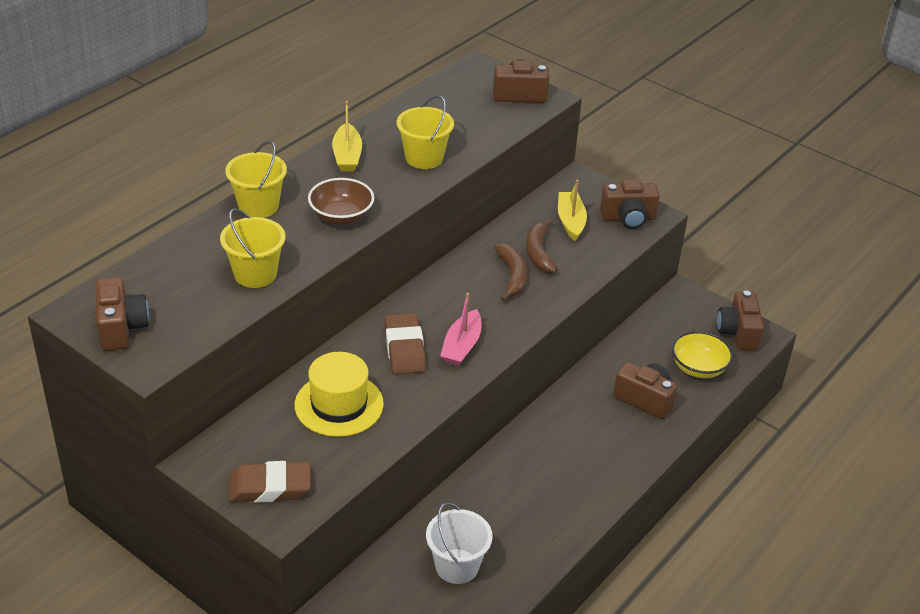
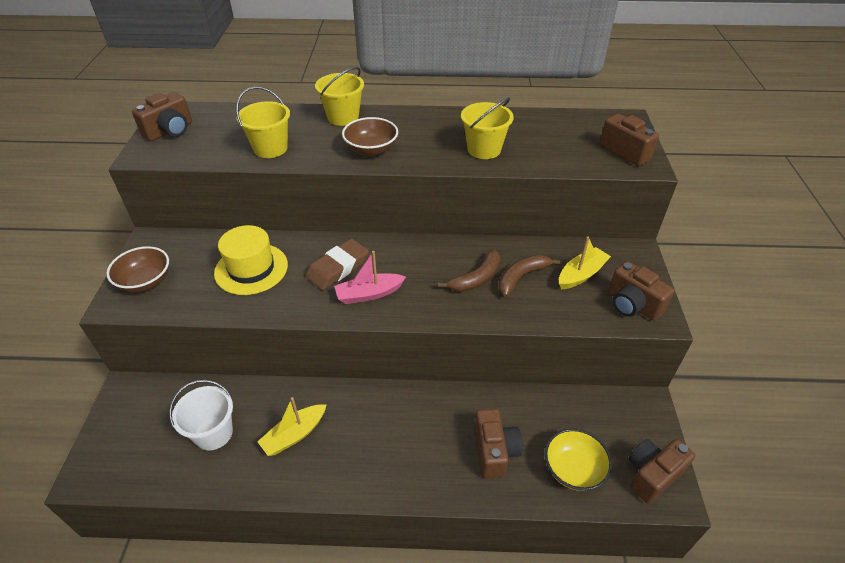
camera: 55 degrees right, 5 degrees up
(270, 487) = (145, 281): brown eraser -> brown bowl
(347, 156) = (440, 121): yellow boat -> yellow boat (294, 435)

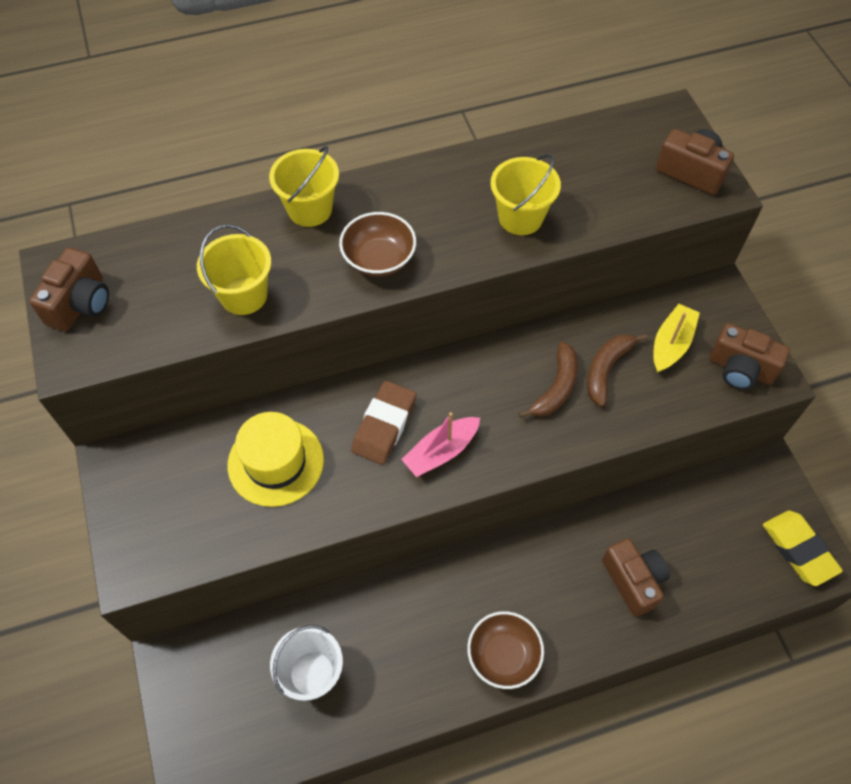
camera: 20 degrees left, 15 degrees up
(145, 281) = (148, 526): brown bowl -> brown bowl (503, 655)
(294, 435) = (407, 641): yellow boat -> none
(573, 469) = (720, 572): yellow bowl -> none
(652, 474) = (798, 550): brown camera -> yellow eraser

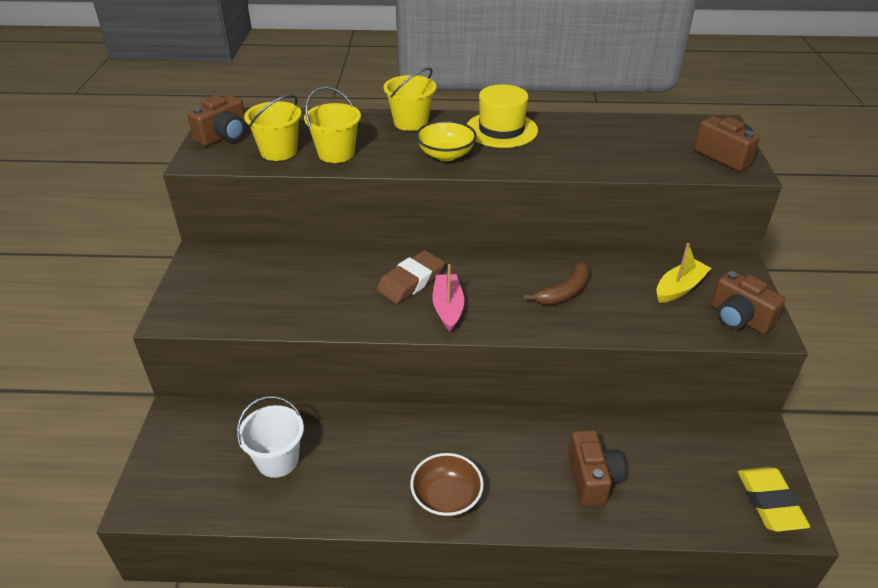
camera: 20 degrees right, 20 degrees down
(275, 462) = (315, 282): yellow hat -> yellow hat (501, 130)
(379, 259) = (446, 155): brown bowl -> yellow bowl
(441, 452) = (448, 307): pink boat -> pink boat turned 105 degrees clockwise
(520, 217) = (568, 154): yellow bucket -> yellow bucket (279, 151)
(606, 370) = (614, 291): brown banana -> none

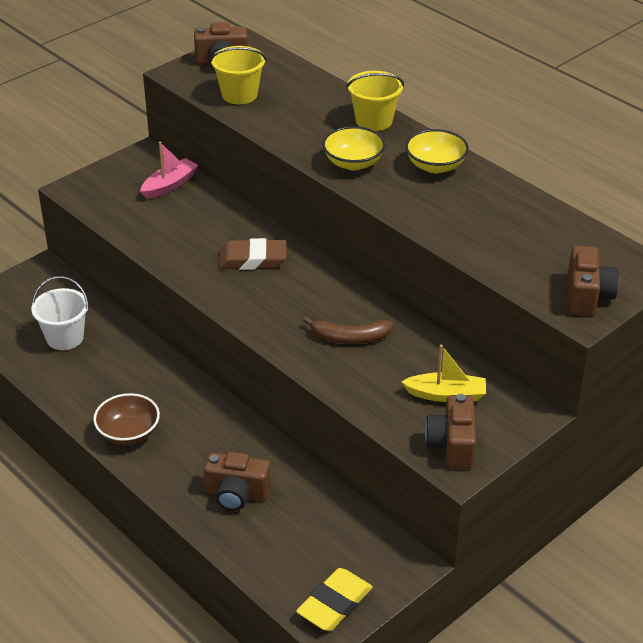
camera: 45 degrees right, 0 degrees up
(336, 153) = (276, 118): yellow bucket -> none
(448, 307) = (248, 294): pink boat -> pink boat (169, 185)
(501, 130) = (435, 166): yellow hat -> yellow bowl
(592, 478) = (236, 494): brown camera -> brown camera turned 60 degrees clockwise

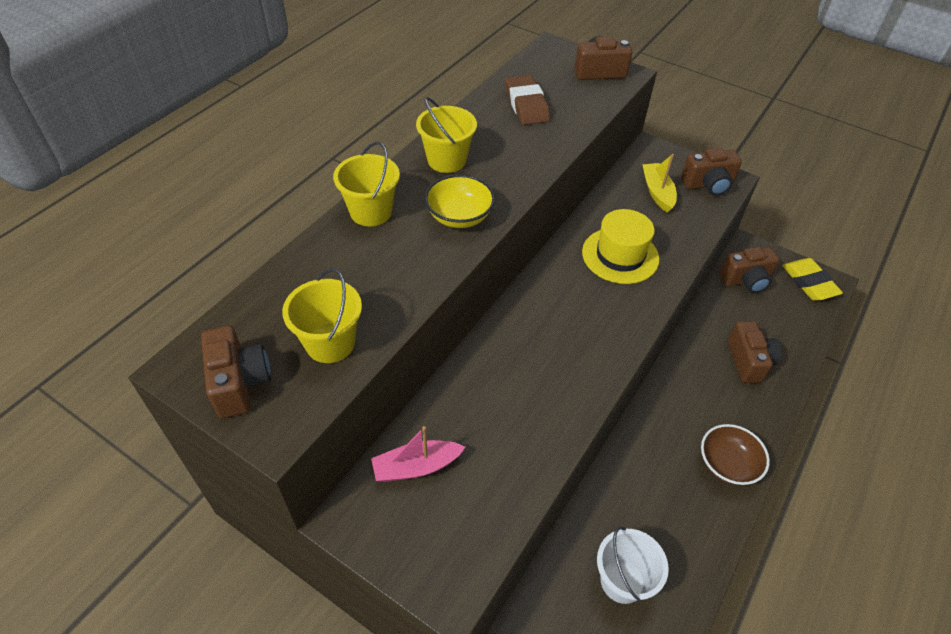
camera: 105 degrees left, 10 degrees up
(169, 185) = (416, 467): pink boat -> pink boat turned 45 degrees counterclockwise
(252, 259) = (536, 348): brown eraser -> brown eraser (526, 105)
(334, 604) = (809, 283): yellow eraser -> yellow eraser turned 45 degrees clockwise
(350, 338) = (620, 255): brown banana -> yellow hat
(356, 538) = (746, 280): none -> brown camera
(435, 166) = (446, 160): yellow bowl -> yellow bucket

